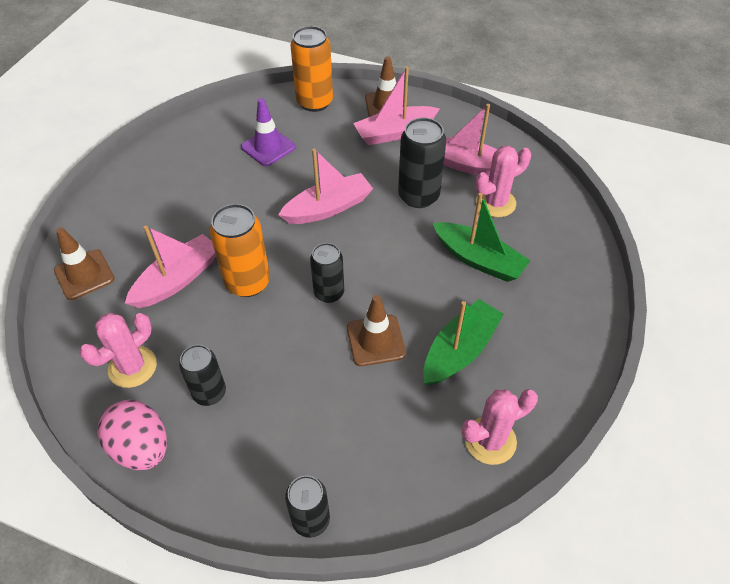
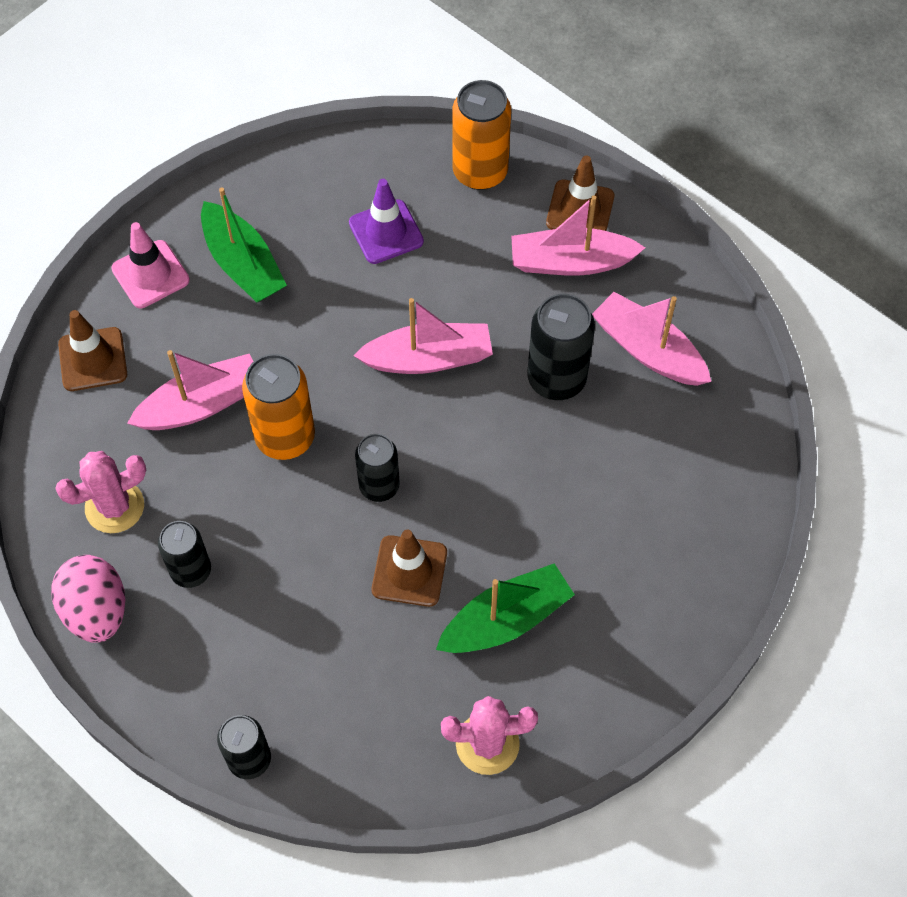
camera: 20 degrees right, 10 degrees up
(112, 212) = (150, 274): none -> pink traffic cone
(478, 259) = (591, 502): green boat -> green boat (243, 264)
(495, 203) = (656, 424): pink cactus -> none

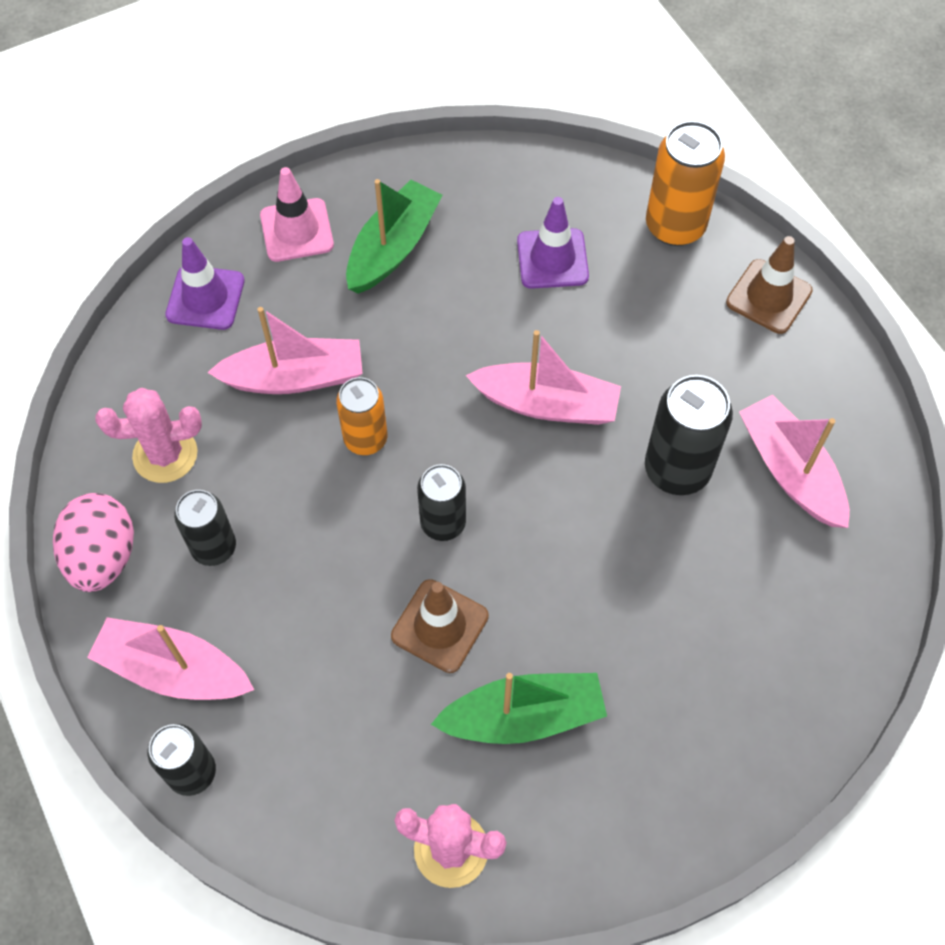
camera: 20 degrees right, 0 degrees up
(93, 359) = (205, 298): brown traffic cone -> purple traffic cone
(243, 264) = (393, 247): green boat -> green boat turned 135 degrees counterclockwise
(285, 437) = (365, 439): orange can -> orange can, size x0.66
(571, 262) = (738, 349): pink boat -> pink boat (173, 670)

